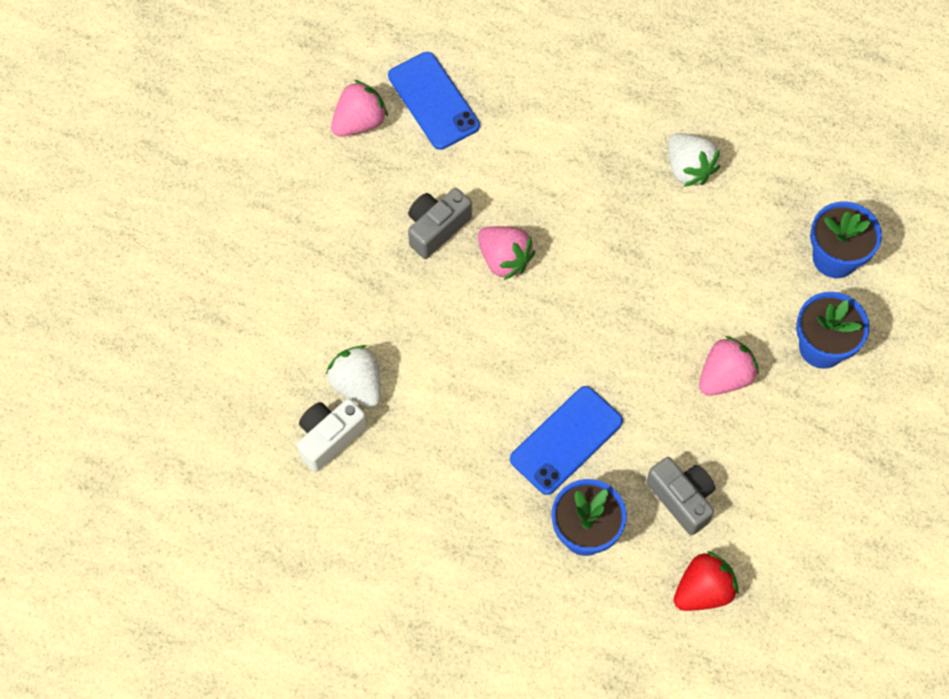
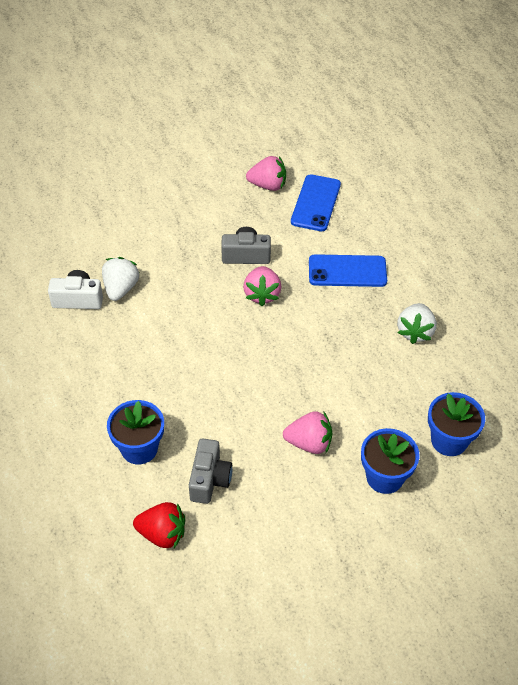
camera: 45 degrees right, 15 degrees down
(566, 440) = (186, 398): blue phone -> blue phone (347, 271)

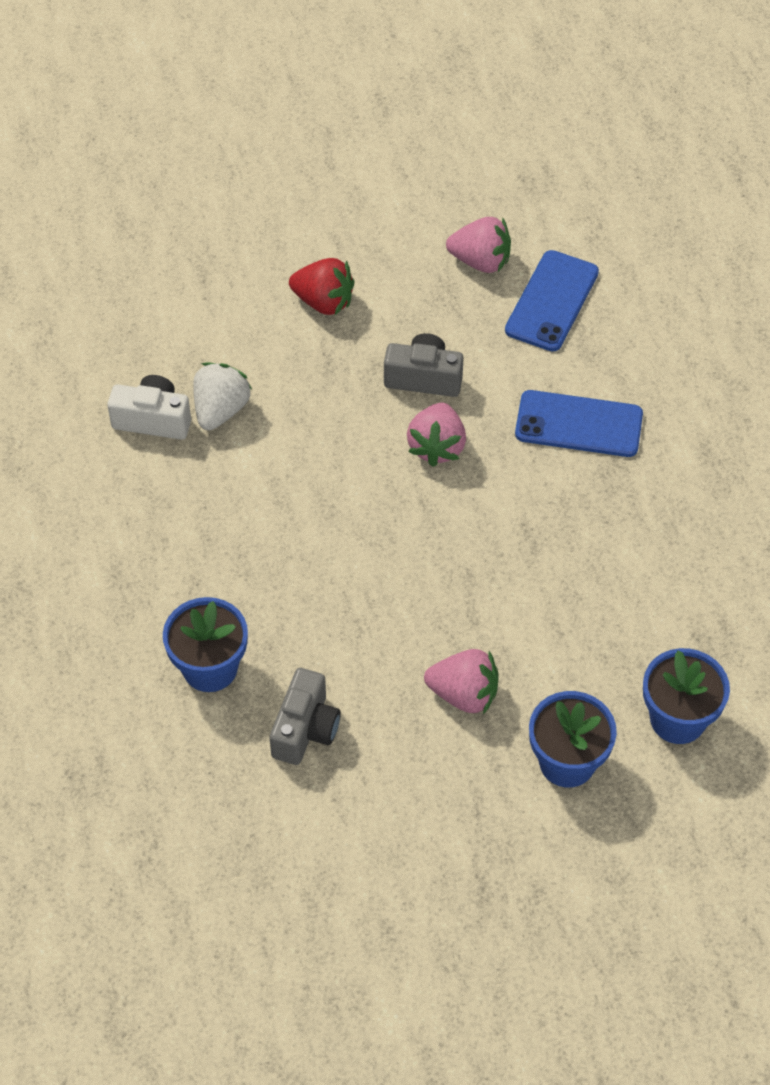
camera: 10 degrees right, 5 degrees up
(162, 534) = (223, 800): red strawberry -> red strawberry (324, 302)
(415, 332) = (664, 538): white strawberry -> none

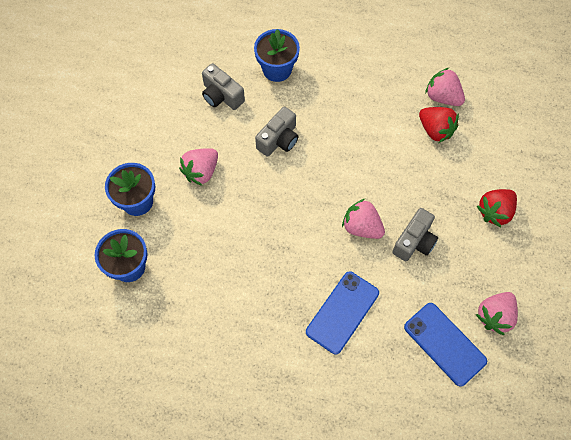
camera: 115 degrees right, 10 degrees up
(153, 419) = (442, 97): white camera -> pink strawberry
(220, 410) = (435, 130): white strawberry -> red strawberry
(347, 609) = (279, 140): none -> grey camera

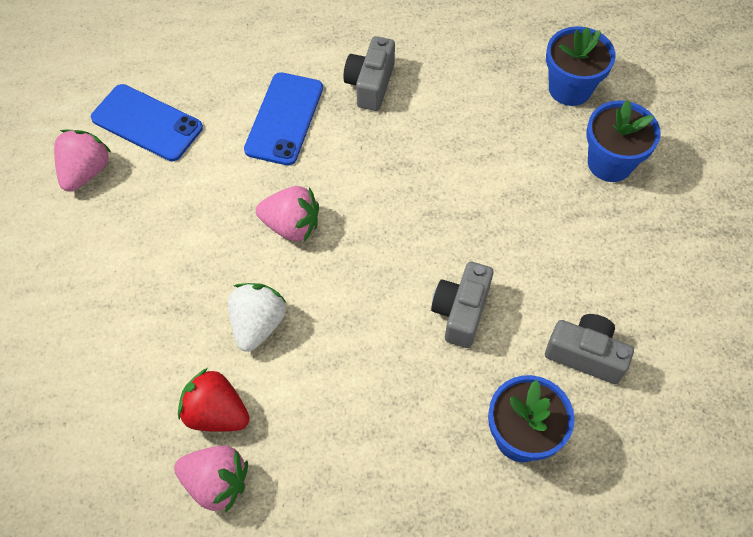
camera: 160 degrees right, 5 degrees down
(201, 172) = (548, 228): pink strawberry -> none
(400, 171) = (258, 324): none -> white strawberry
(414, 241) = (212, 229): grey camera -> grey camera (370, 84)
(495, 212) = (100, 308): red strawberry -> none

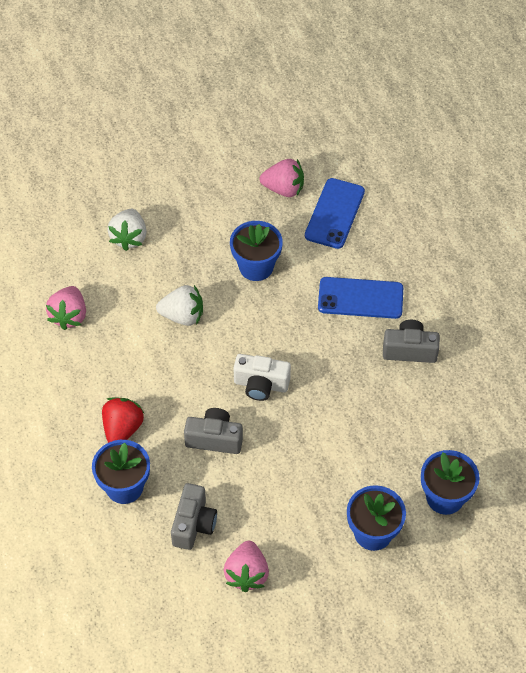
camera: 80 degrees right, 5 degrees down
(99, 378) = (129, 238): none -> white strawberry
(202, 223) = (256, 267): none -> blue flower pot
(216, 413) = (115, 306): red strawberry -> red strawberry (122, 429)
(291, 225) = (265, 321): pink strawberry -> pink strawberry (246, 574)
(388, 245) = (261, 385): none -> white camera

